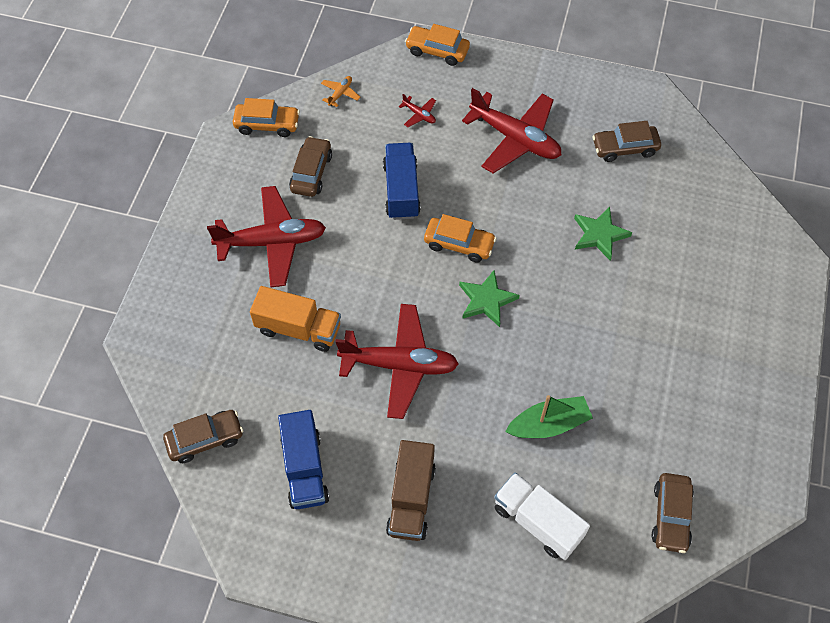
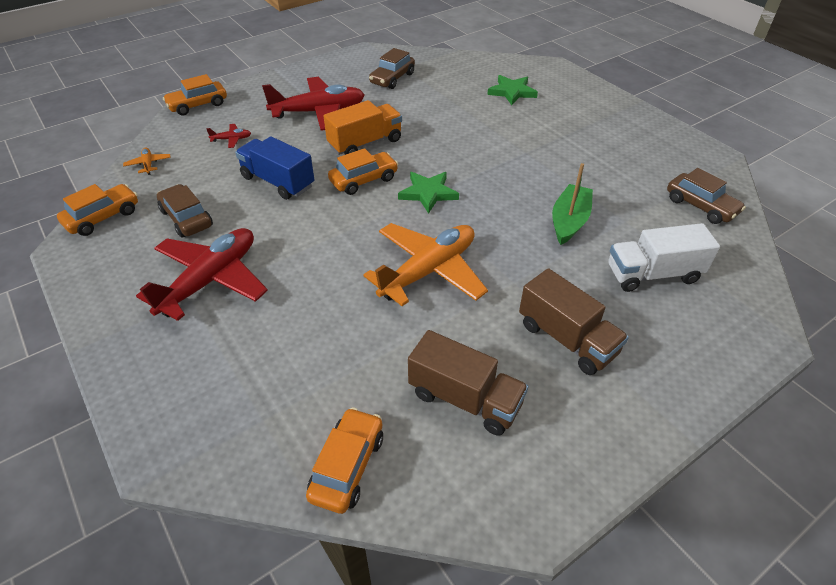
camera: 50 degrees left, 15 degrees down
(205, 439) = (347, 466): brown car -> orange car
(298, 329) = (316, 314): orange truck -> orange truck (365, 143)
(305, 469) = (465, 399): blue truck -> brown truck
(399, 365) = (428, 271): red plane -> orange plane
(599, 235) = (442, 119): green star -> green star (512, 92)

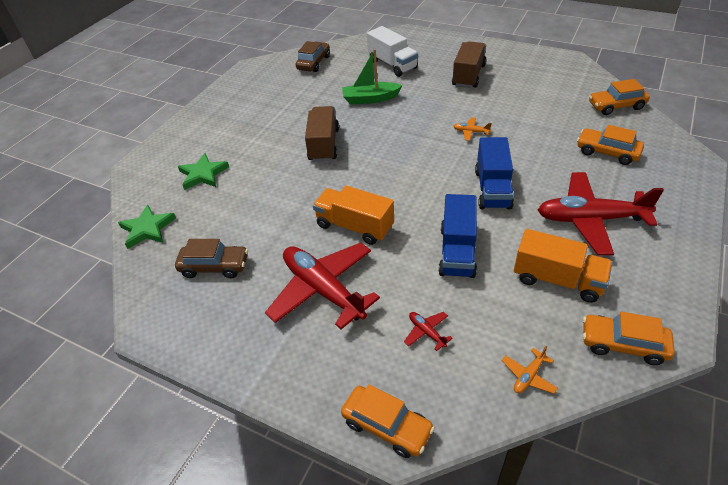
camera: 115 degrees left, 0 degrees up
(186, 218) = (557, 280): brown car -> orange truck
(322, 238) = (492, 189): none -> blue truck
(364, 180) = (408, 201): orange car -> orange car (607, 152)
(428, 193) = (394, 162): green star -> green star (147, 229)
(428, 271) = (471, 132): orange plane -> orange plane, size x0.40
(465, 399) = (540, 90): brown truck -> brown truck (324, 145)

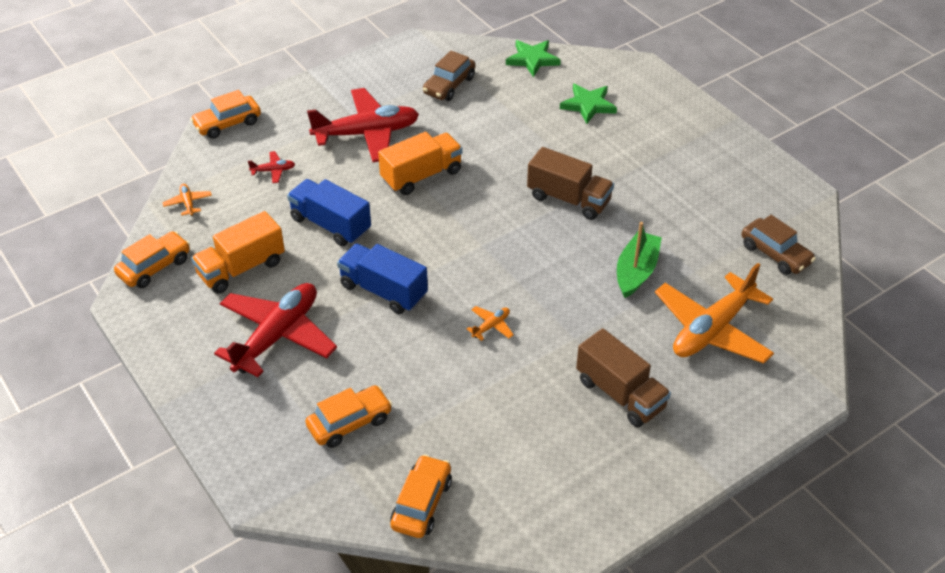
camera: 115 degrees right, 0 degrees up
(392, 64) = (712, 329): white truck -> orange plane

